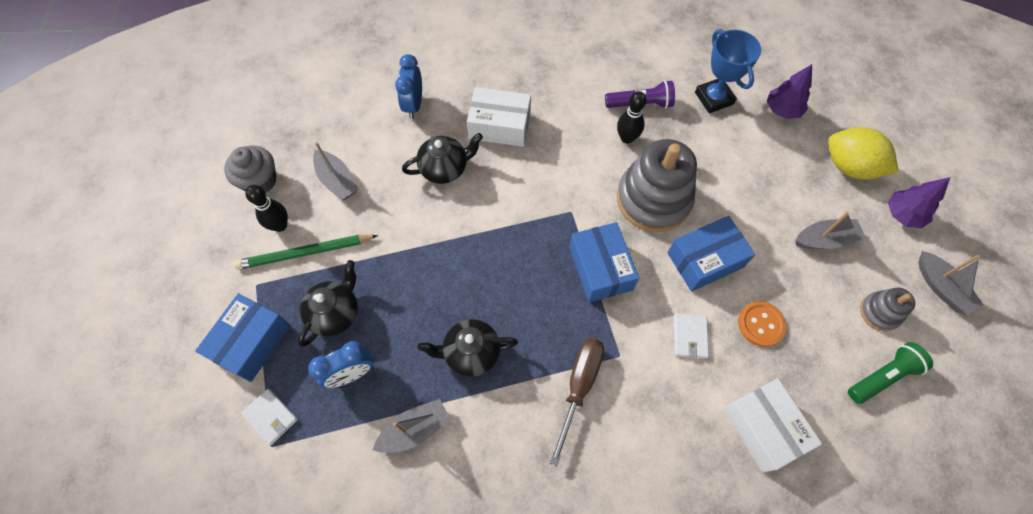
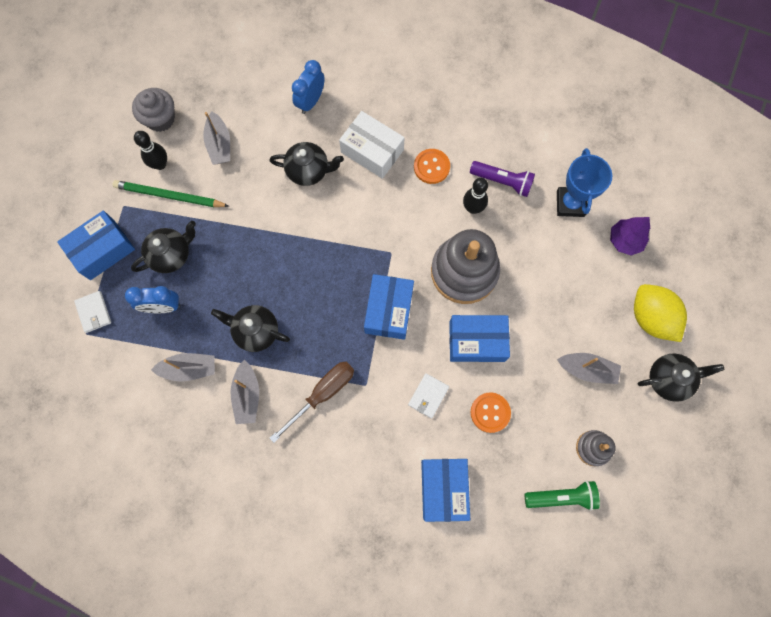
camera: 25 degrees right, 10 degrees up
(566, 117) = (431, 167): none -> orange button
(763, 428) = (443, 489): white box -> blue box
(902, 215) = (669, 379): purple tree -> black teapot
(941, 287) = (659, 453): grey boat -> grey boat (247, 395)

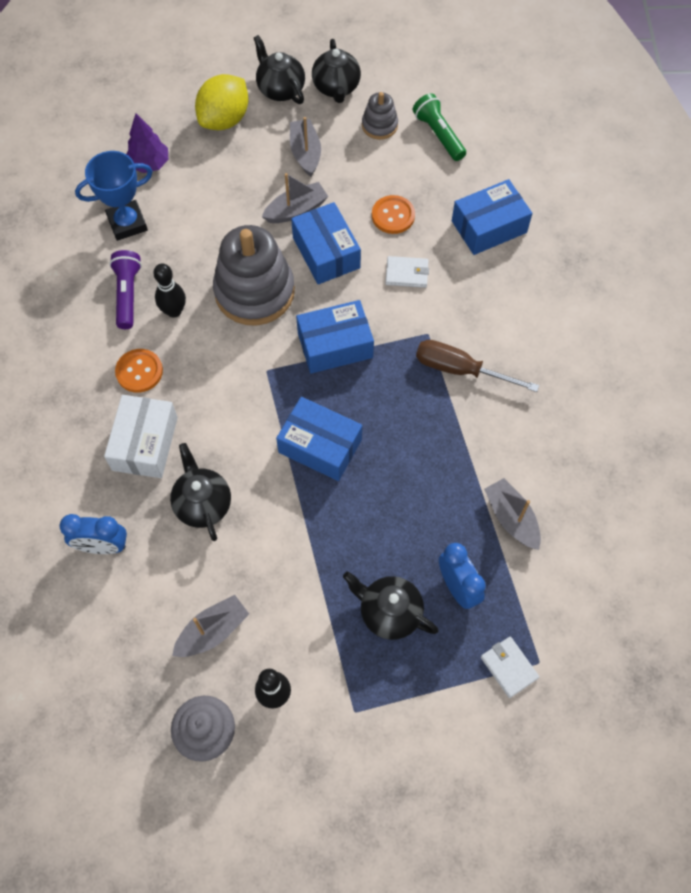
camera: 115 degrees left, 10 degrees down
(94, 312) = (509, 667): white wallet -> white wallet turned 75 degrees counterclockwise
(102, 250) = (426, 704): blue box -> blue box (320, 446)
(169, 196) = (313, 657): green pencil -> none
(247, 395) = (504, 442): grey boat -> grey boat (296, 210)
(256, 331) = (430, 468): black teapot -> black teapot (336, 88)

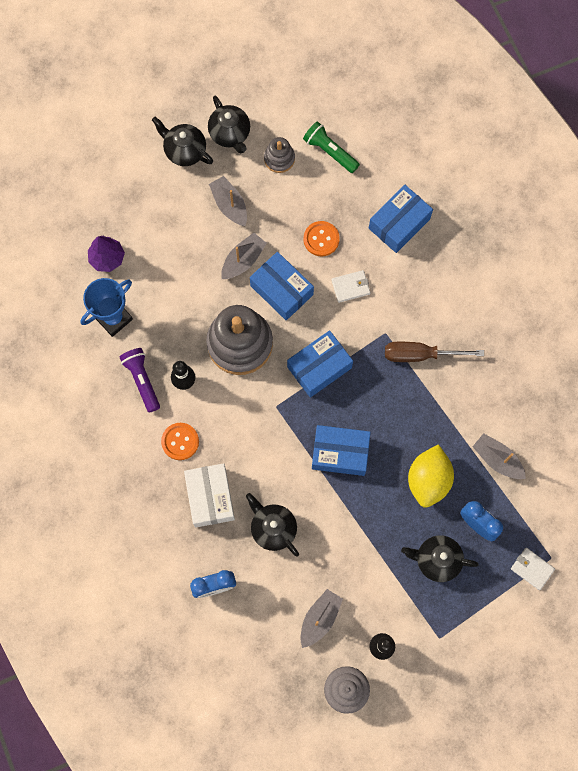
camera: 20 degrees left, 10 degrees up
(224, 119) = (150, 195): yellow lemon -> yellow lemon (428, 480)

